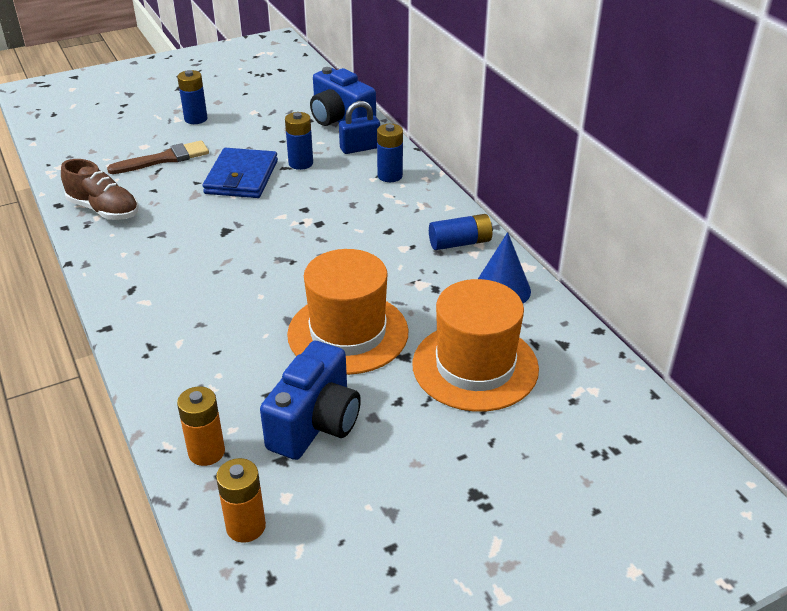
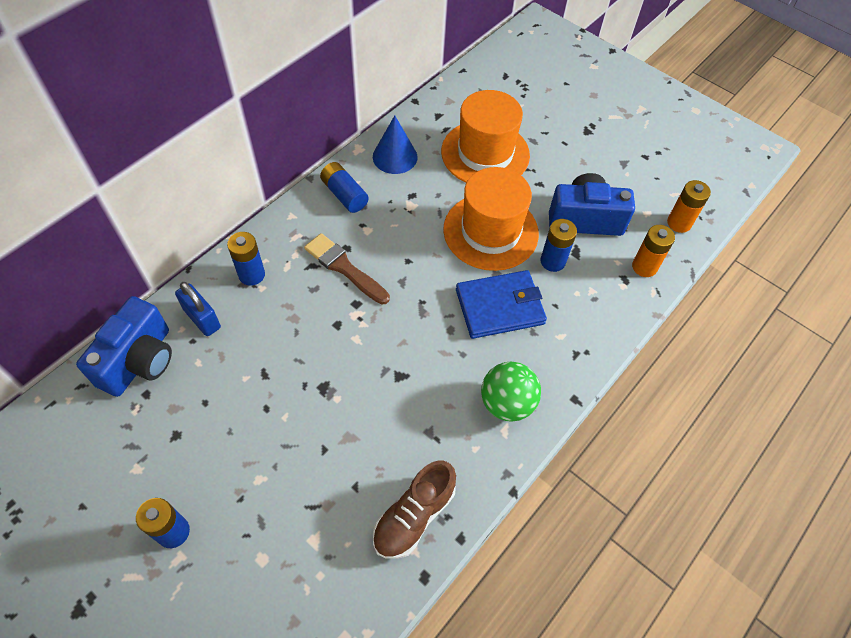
camera: 115 degrees left, 20 degrees up
(104, 210) = (414, 516): brown shoe -> brown shoe turned 150 degrees counterclockwise
(144, 283) = (507, 403): none -> green ball
(164, 159) = (286, 513): brown brush -> brown brush (344, 268)
(241, 177) = (299, 407): blue wallet -> blue wallet (500, 307)
(301, 163) = (251, 362): blue battery -> blue battery (552, 261)

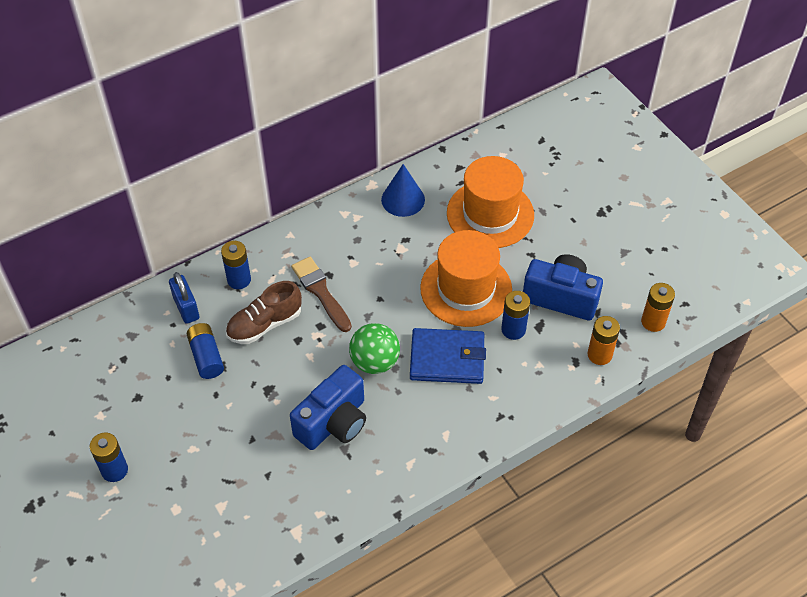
camera: 20 degrees right, 5 degrees down
(139, 361) = (126, 330): blue camera -> blue camera (333, 422)
(344, 194) = (344, 225): blue battery -> blue battery (206, 357)
(414, 516) = (307, 510): brown shoe -> brown shoe (265, 324)
(507, 403) = (420, 442): green ball -> green ball (375, 362)

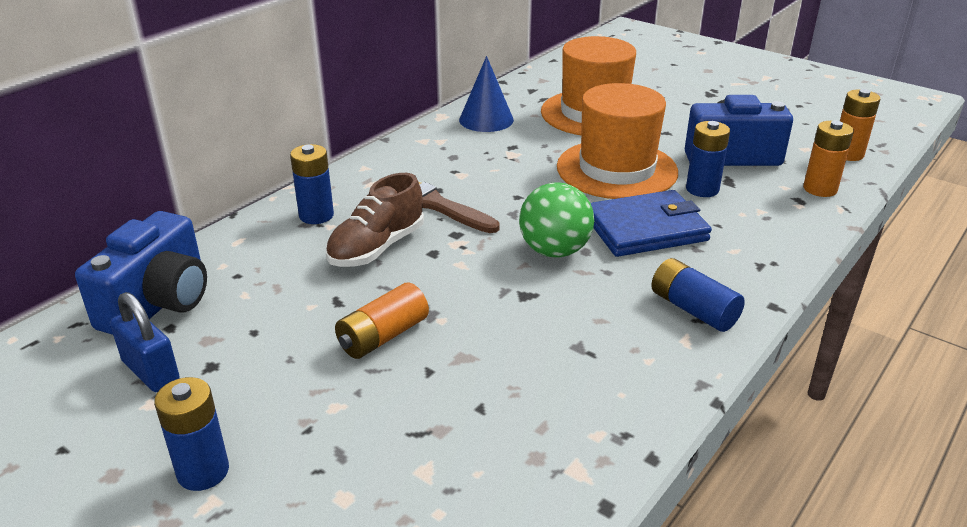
camera: 20 degrees left, 20 degrees down
(186, 308) = (251, 255): blue padlock -> blue padlock (151, 371)
(206, 357) = (306, 297): blue battery -> blue battery (693, 309)
(238, 404) = (383, 336): none -> orange battery
(333, 422) = (542, 322): blue camera -> blue camera (159, 303)

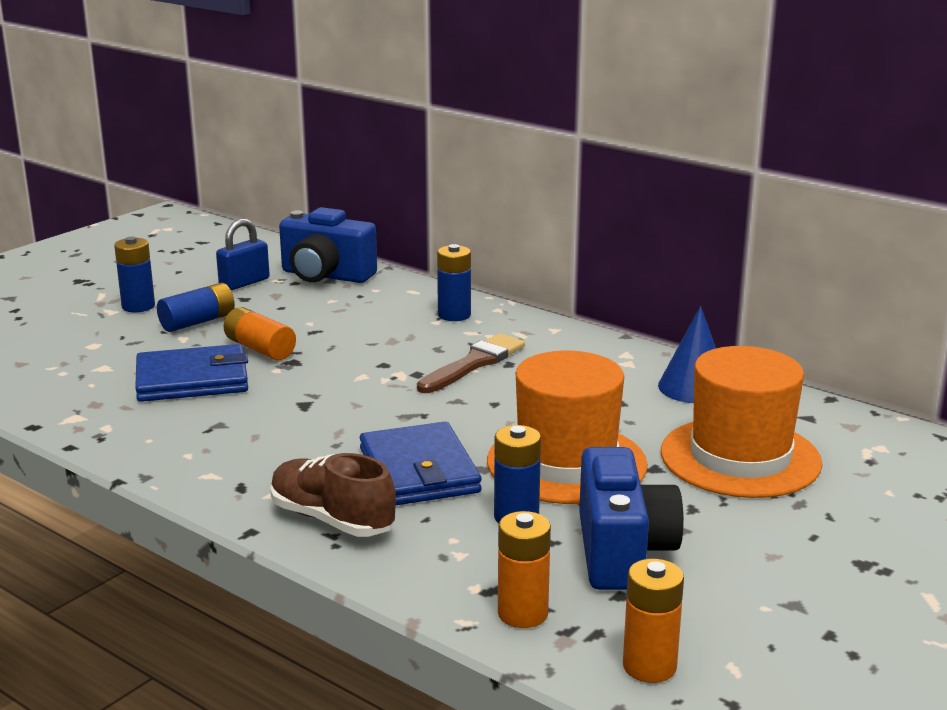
camera: 90 degrees right, 10 degrees down
(377, 248) = (394, 341): brown shoe -> brown shoe (332, 520)
(467, 380) = (192, 379): none -> blue wallet
(554, 251) = (378, 419): green ball -> none
(693, 309) = (257, 483): blue battery -> blue battery (198, 322)

